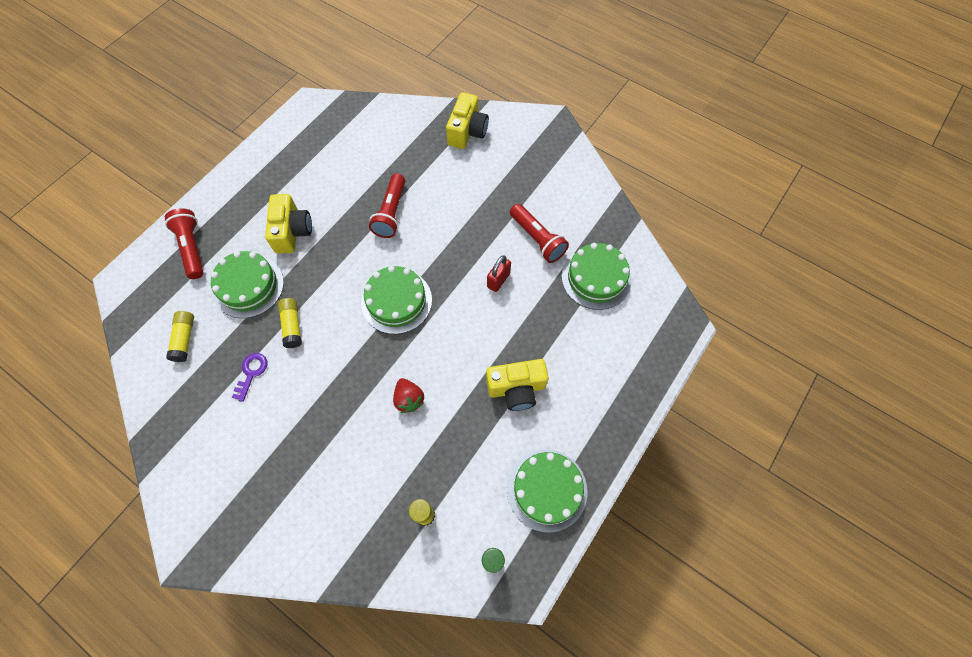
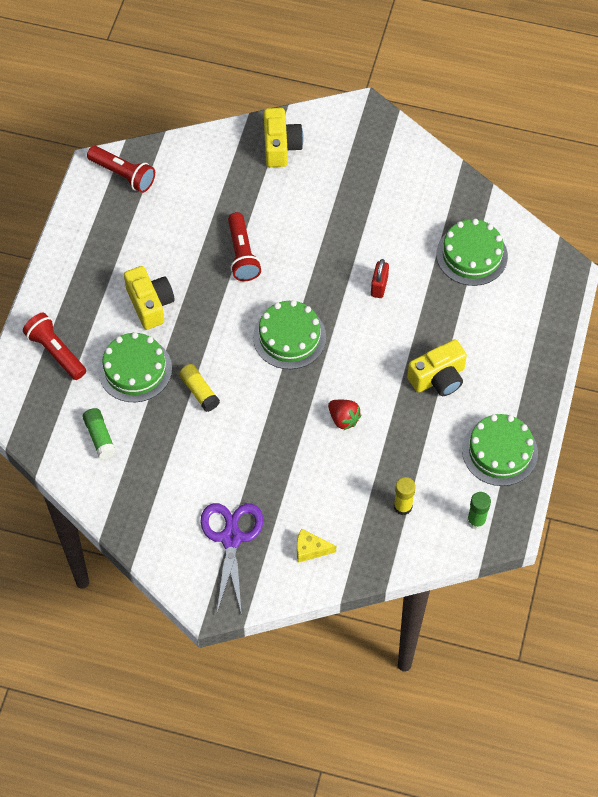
camera: 20 degrees left, 5 degrees down
(184, 339) = (100, 437): yellow glue stick -> green glue stick
(246, 486) = (231, 538): none -> purple scissors
(251, 373) = (182, 445): purple key -> none
(314, 529) = (310, 549): none -> yellow cheese
(537, 239) = (400, 235): red flashlight -> red flashlight (123, 175)

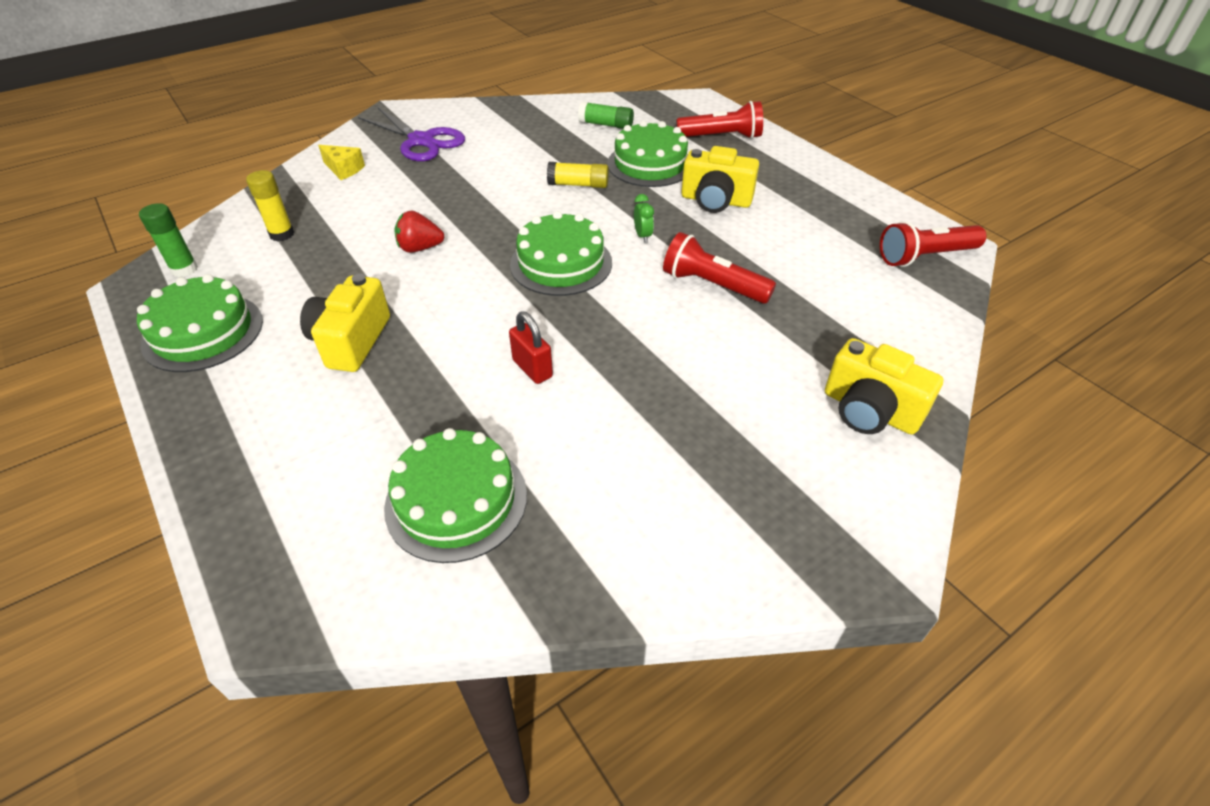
camera: 130 degrees right, 15 degrees down
(225, 316) = (642, 236): none -> green clock
(310, 549) = (344, 169): yellow cheese -> yellow cheese turned 75 degrees clockwise

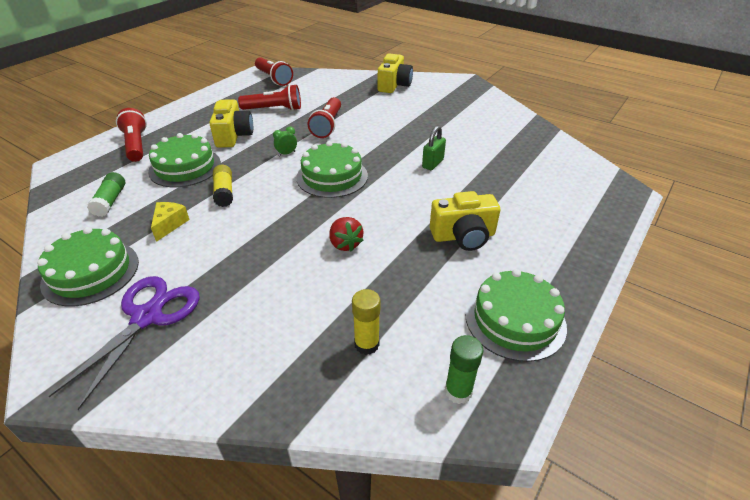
camera: 110 degrees left, 5 degrees down
(344, 169) = (224, 358): yellow cheese -> yellow cheese (169, 224)
(456, 500) = (529, 162): green cake -> green cake (91, 272)
(532, 368) = (432, 163): red padlock -> green padlock
(791, 242) = (274, 109): none -> red flashlight

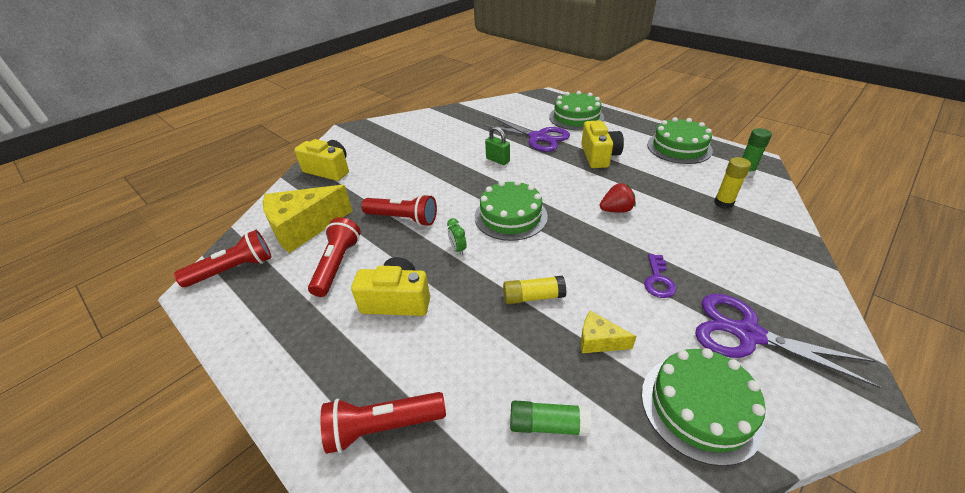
camera: 80 degrees left, 0 degrees up
(185, 167) = (469, 345): green cake -> green cake (576, 117)
(230, 265) = (658, 280): none -> purple key
(316, 91) = (304, 228): none -> yellow cheese
(494, 188) = (538, 137): none -> purple scissors

